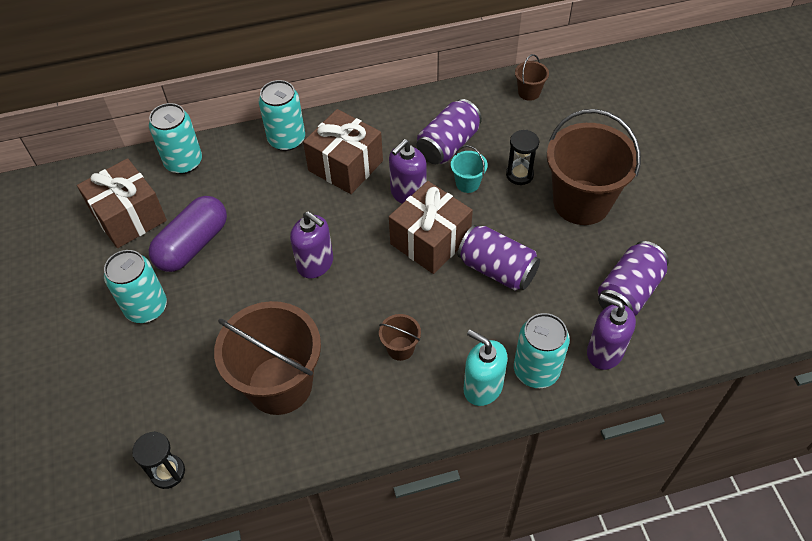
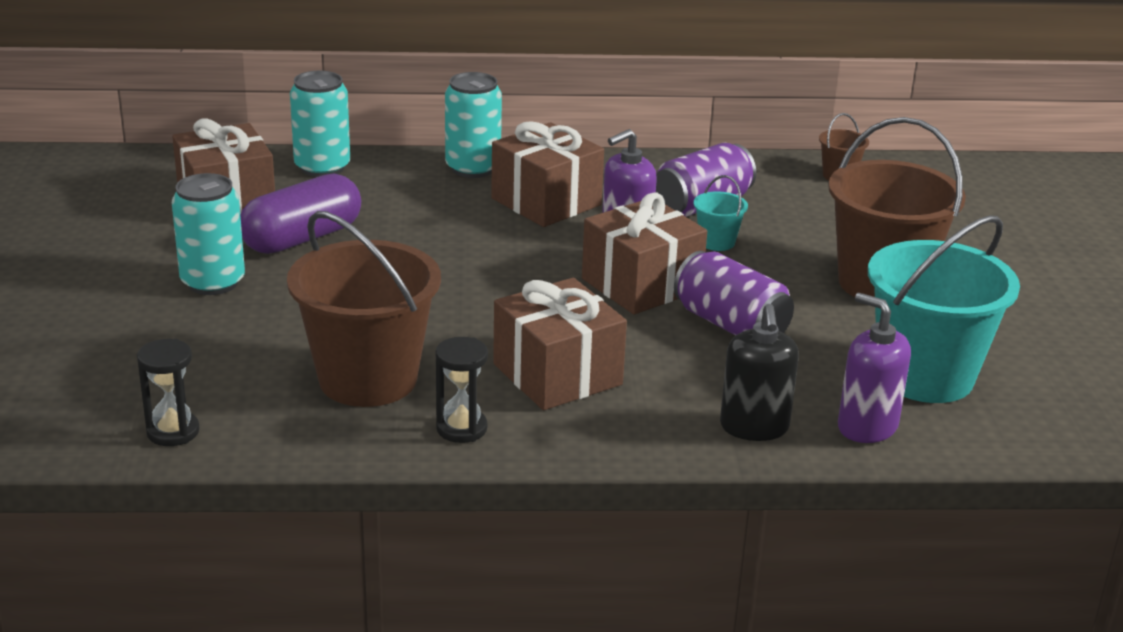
camera: 10 degrees right, 25 degrees down
(315, 264) = (466, 280): purple soap dispenser -> none
(400, 348) = (557, 374): brown bucket -> brown gift
(482, 387) = (666, 430): turquoise soap dispenser -> none
(519, 175) = (797, 245): black hourglass -> black hourglass (461, 428)
(536, 370) = (754, 427): turquoise can -> black soap dispenser
(628, 292) = (925, 376): purple can -> turquoise bucket

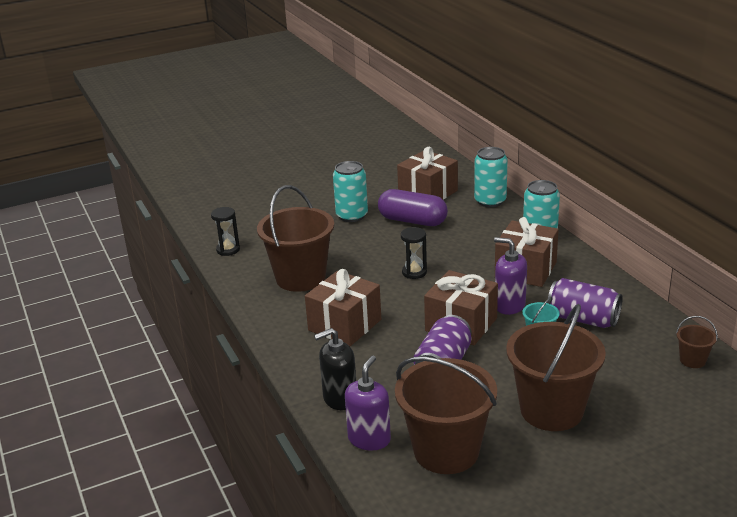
camera: 70 degrees right, 0 degrees up
(461, 428) = (277, 313): black hourglass -> black hourglass (414, 272)
(925, 376) = (446, 451): turquoise bucket -> brown bucket

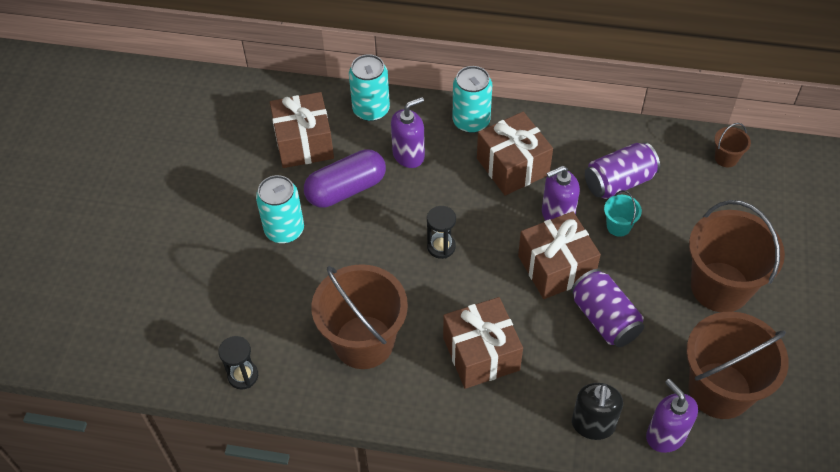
camera: 55 degrees left, 25 degrees up
(473, 229) = (408, 155): none -> purple soap dispenser

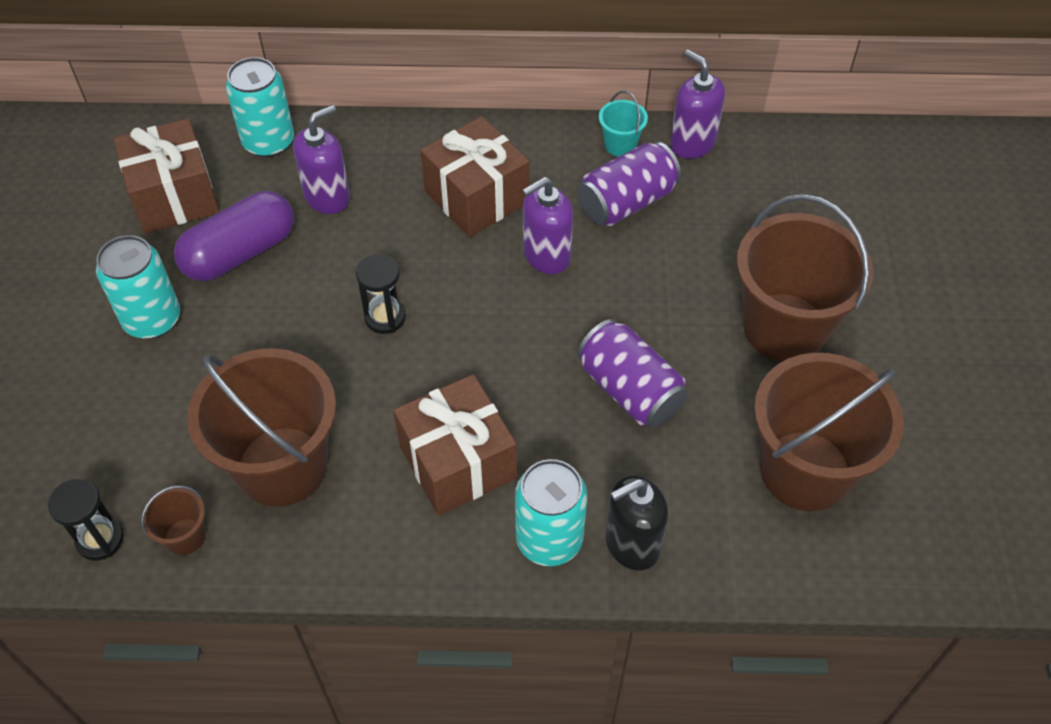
camera: 10 degrees left, 0 degrees up
(471, 121) = (412, 143): turquoise can -> turquoise can (549, 539)
(556, 267) = (552, 327): brown gift -> none
(593, 425) = (631, 544): black soap dispenser -> black soap dispenser turned 60 degrees clockwise
(618, 226) = (633, 261): turquoise bucket -> turquoise bucket (620, 145)
(665, 435) = (738, 545): purple soap dispenser -> purple soap dispenser (692, 143)
(726, 158) = (767, 156): brown bucket -> brown bucket (185, 536)

